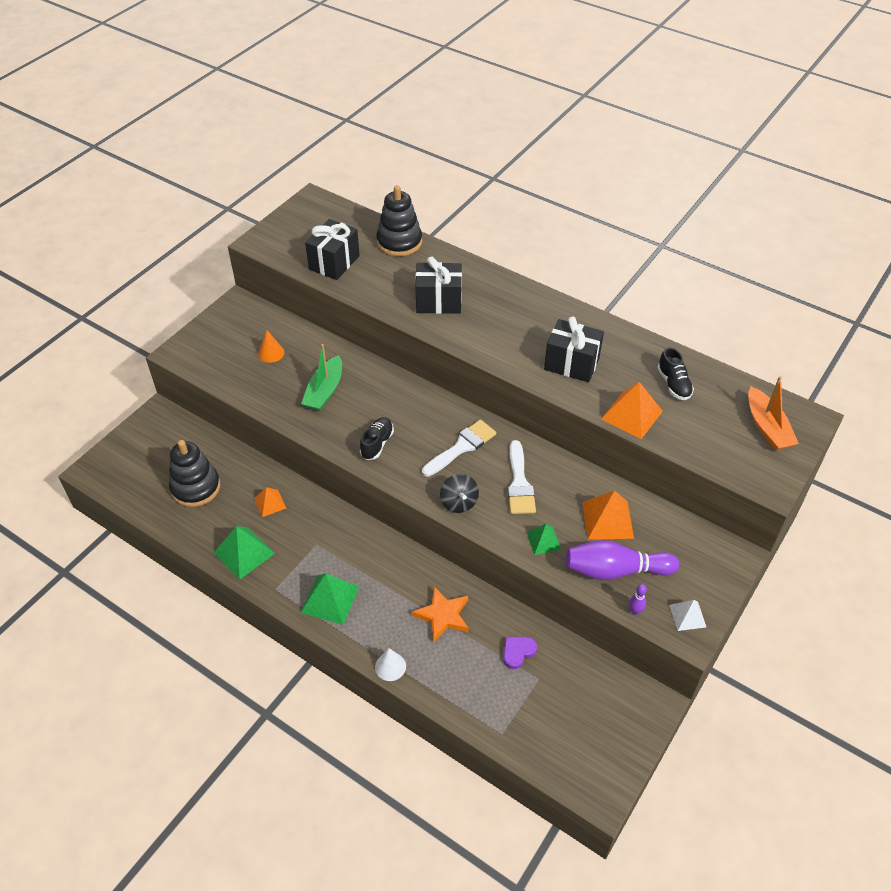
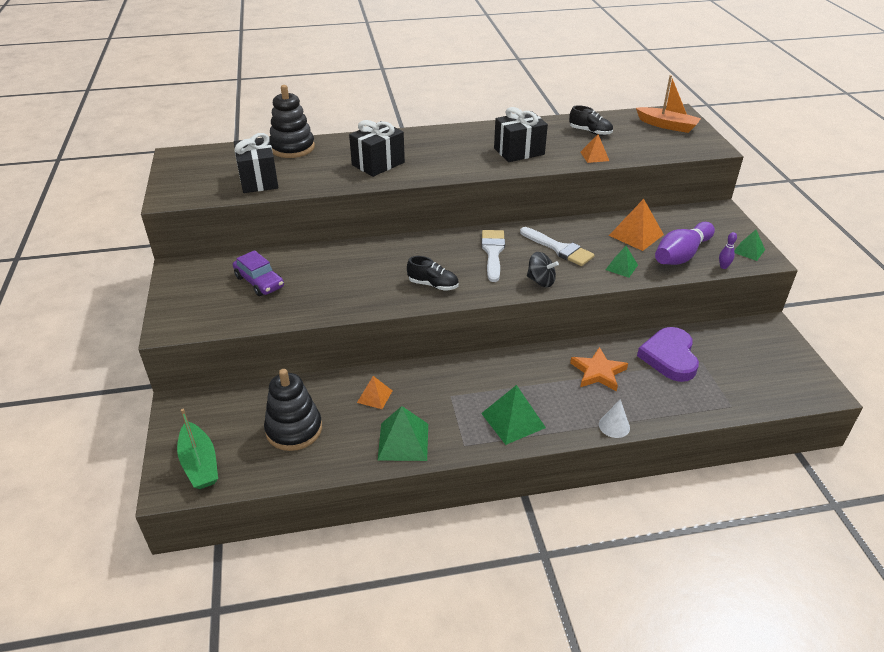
camera: 45 degrees left, 10 degrees down
(271, 353) = (259, 282): orange cone -> purple car
(324, 391) = (343, 279): green boat -> green boat (200, 463)
(377, 444) = (433, 285): black shoe -> black shoe turned 135 degrees clockwise
(518, 652) = (669, 357): purple heart -> purple heart, size x1.93
(632, 415) = (594, 156): orange pyramid -> orange pyramid, size x0.60
(687, 616) = (749, 251): white pyramid -> green pyramid

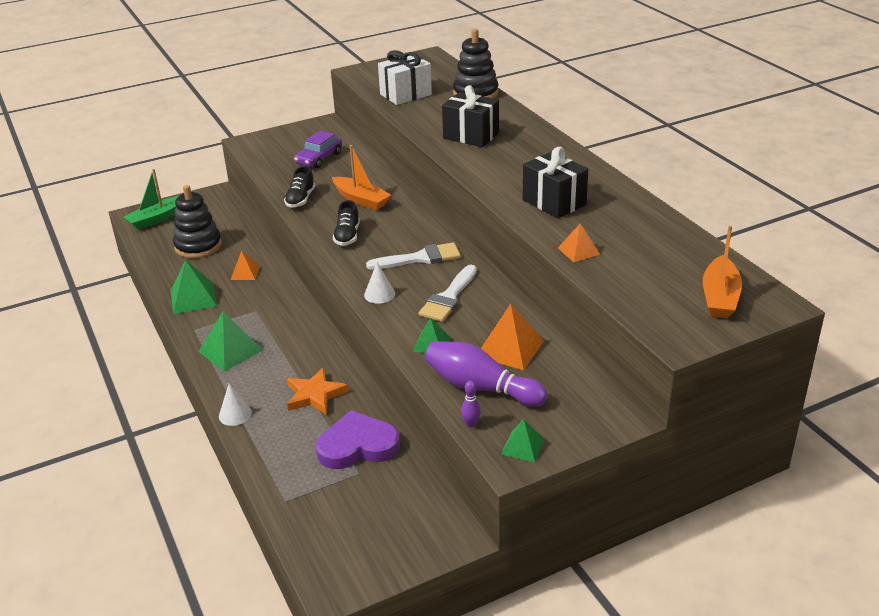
camera: 75 degrees right, 5 degrees down
(258, 180) = (405, 94): black gift -> white gift
(369, 268) = (361, 200): none -> orange boat
(541, 281) = (379, 294): black spinning top -> white cone
(590, 132) = (646, 241): black shoe -> black shoe (300, 199)

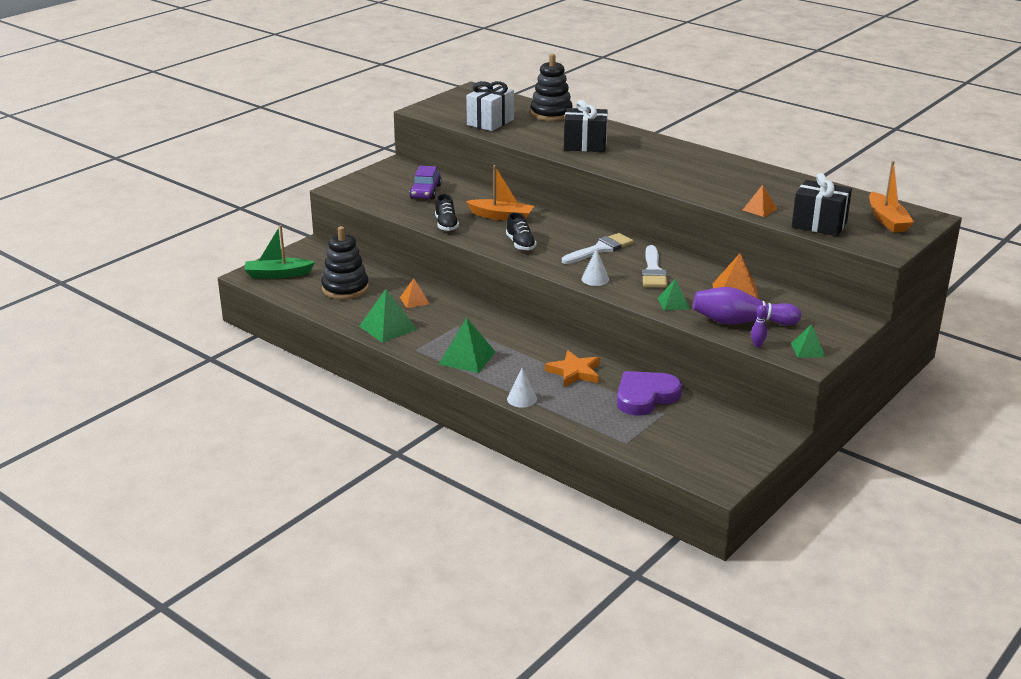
camera: 25 degrees left, 5 degrees down
(157, 219) = (277, 274): green boat -> green boat turned 60 degrees clockwise
(554, 202) = (706, 181): black gift -> black gift (819, 224)

